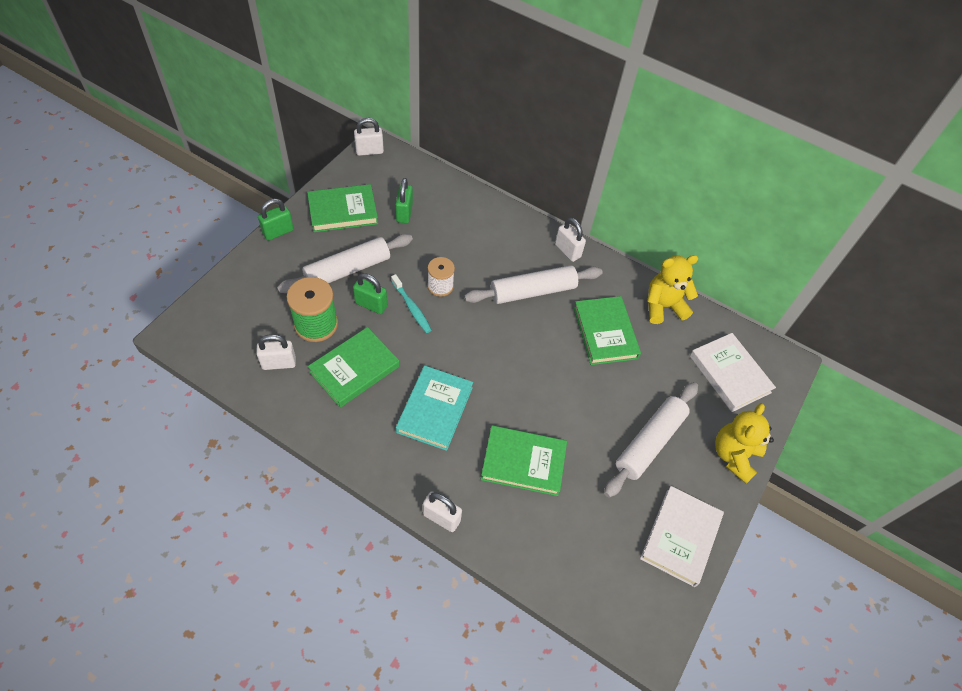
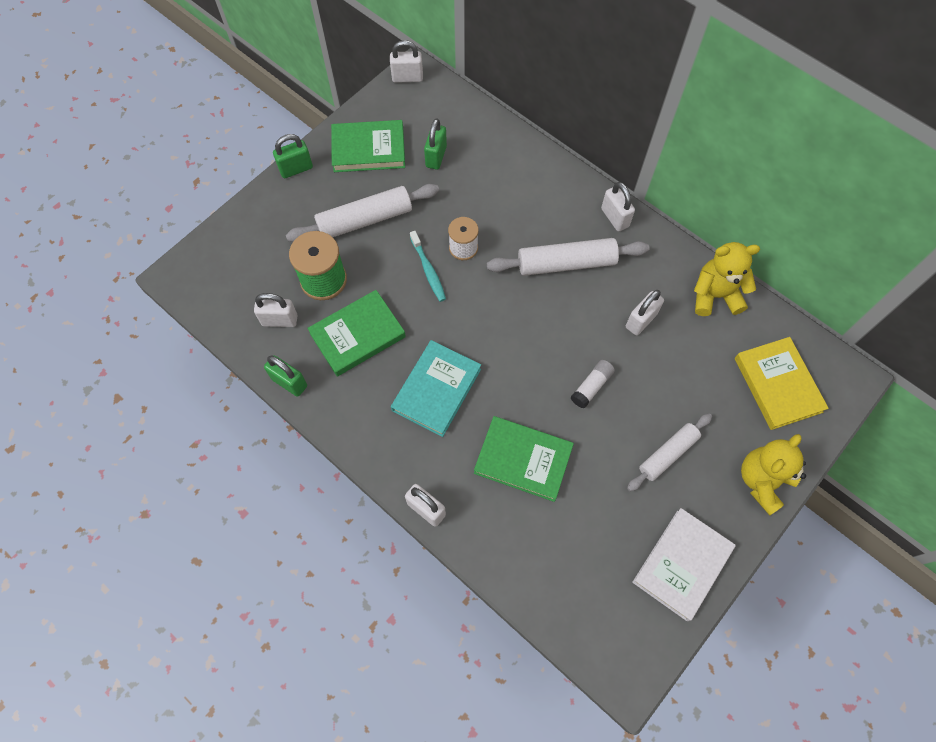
camera: 15 degrees right, 10 degrees up
(371, 304) = (385, 263): green padlock -> green padlock (289, 382)
(573, 392) = (591, 386): none -> white glue stick
(605, 333) = (641, 321): green book -> white padlock
(649, 442) = (667, 454): white rolling pin -> white rolling pin, size x0.65
(729, 374) = (777, 385): white book -> yellow book

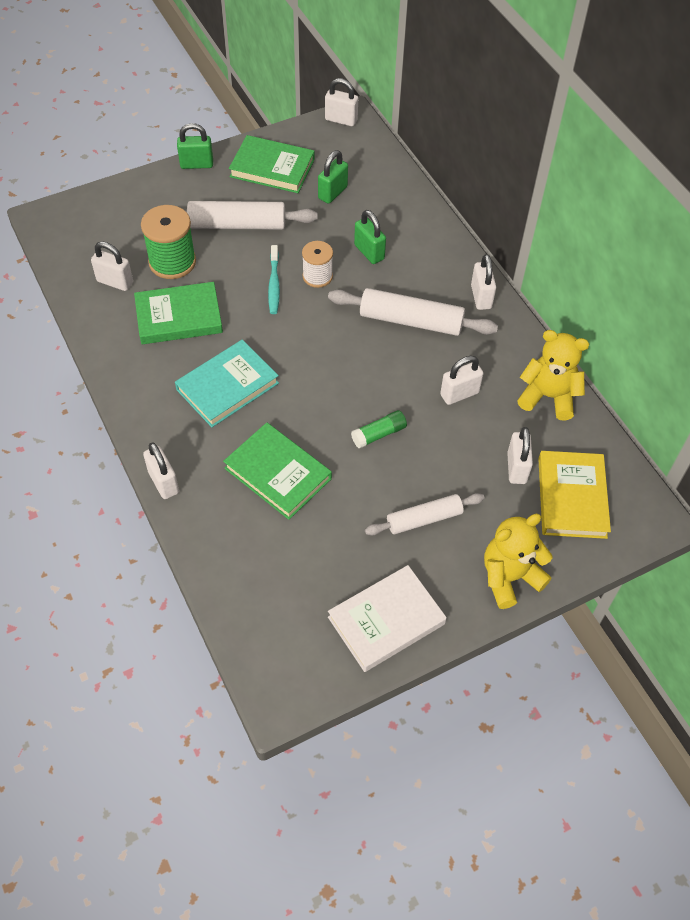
camera: 20 degrees right, 10 degrees down
(289, 382) = (96, 335): green padlock -> green padlock (369, 252)
(591, 386) = (379, 434): white glue stick -> green glue stick
(720, 374) = (516, 468): none -> white padlock

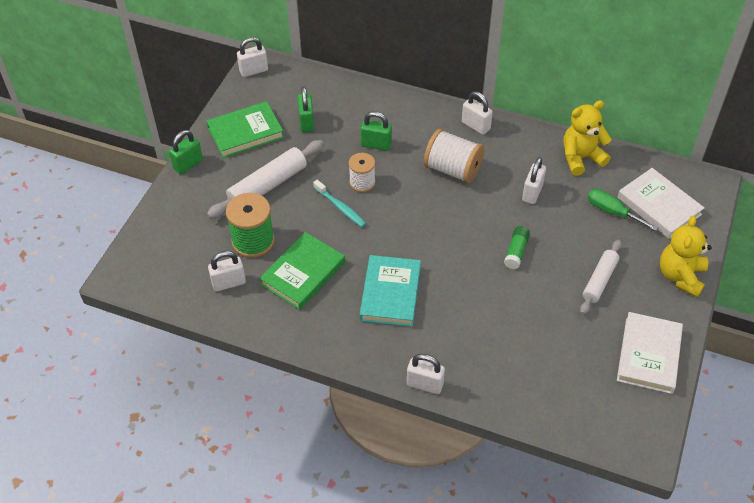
camera: 40 degrees left, 5 degrees down
(278, 473) = (487, 322): green book -> none
(411, 321) = (452, 169): white rolling pin -> white spool
(516, 468) = (612, 212): white padlock -> green screwdriver
(572, 497) = (659, 206): yellow book -> white book

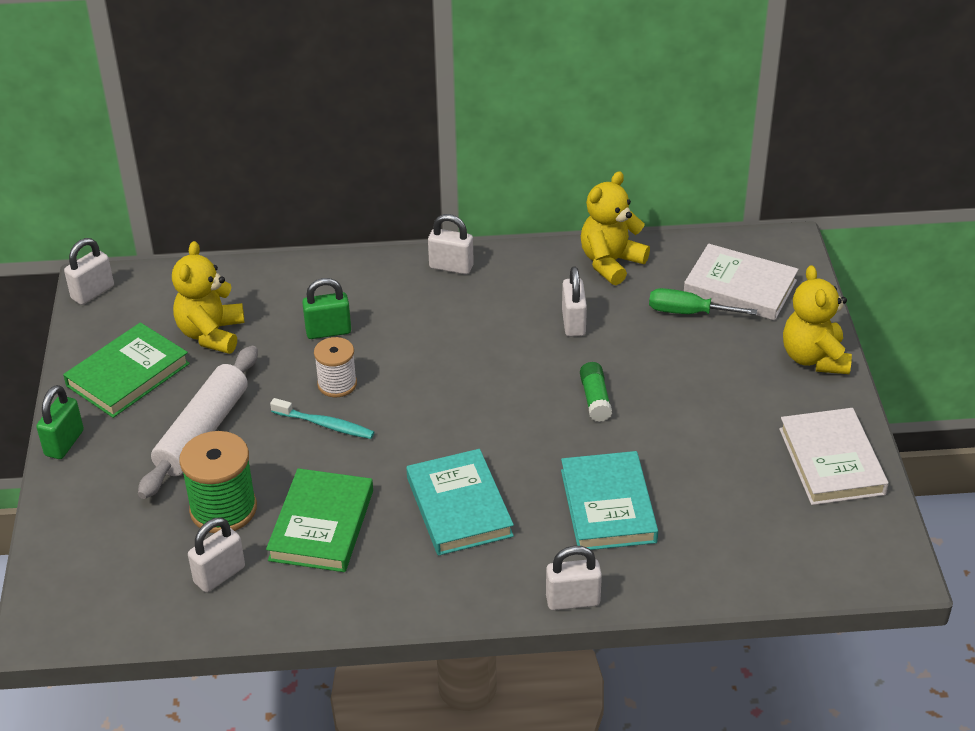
camera: 25 degrees left, 10 degrees down
(306, 122) = (211, 334): green padlock -> yellow teddy bear
(452, 169) = (452, 328): white spool -> none
(482, 329) = (608, 506): none -> turquoise book
(599, 281) = (720, 397): white rolling pin -> none

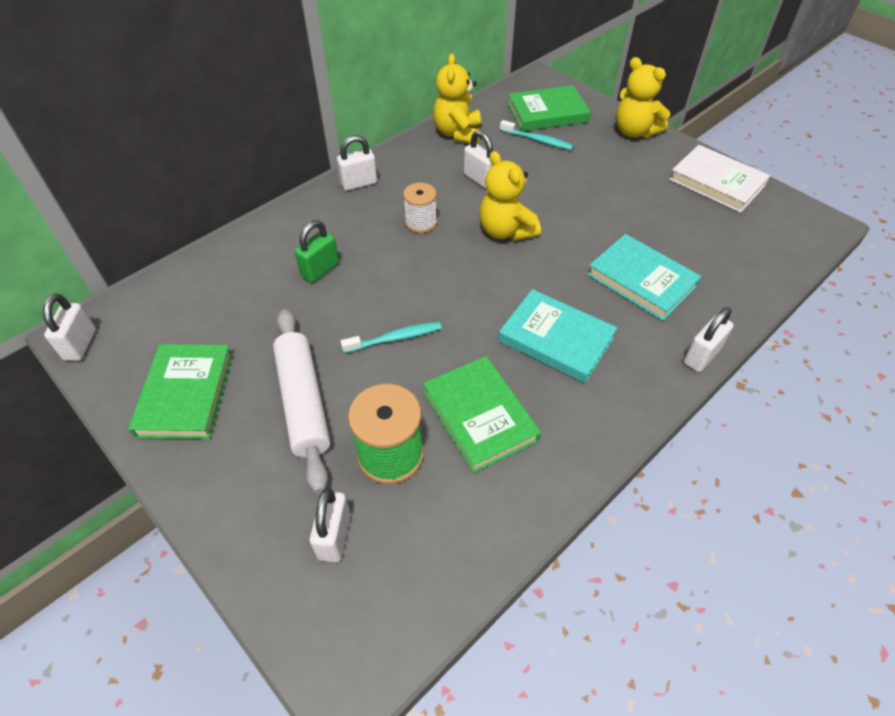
camera: 40 degrees left, 10 degrees up
(64, 443) = (185, 490): green padlock -> none
(211, 334) = (227, 321): yellow teddy bear -> yellow teddy bear (505, 231)
(219, 575) = (449, 513): white padlock -> white padlock (334, 536)
(337, 384) = (370, 303): white spool -> white spool (421, 223)
(595, 399) = (550, 218): green glue stick -> none
(688, 312) = (537, 140): green screwdriver -> turquoise toothbrush
(740, 287) = (547, 113): white book -> green book

